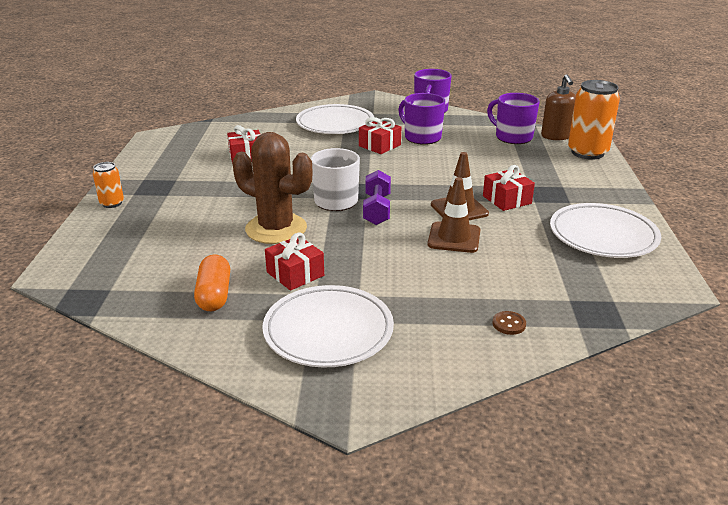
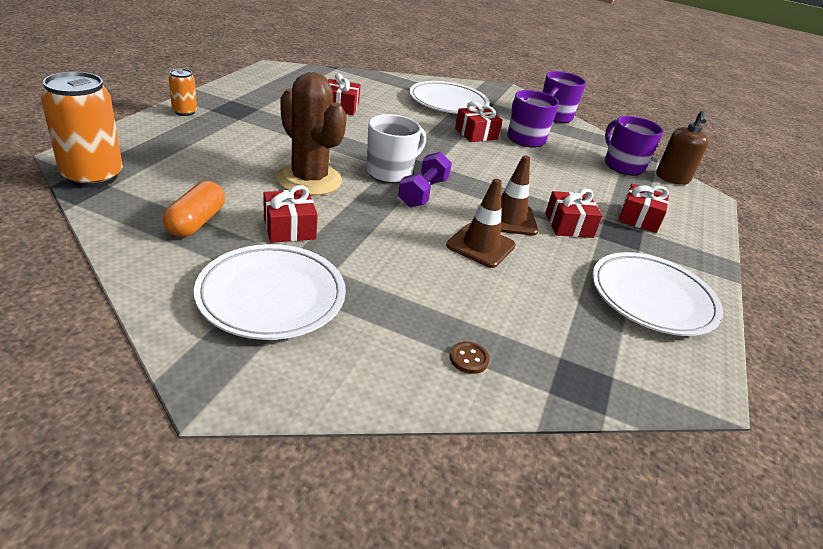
camera: 15 degrees right, 5 degrees up
(553, 177) = (639, 218): none -> red gift
(587, 152) = (697, 205): orange can -> orange can (93, 176)

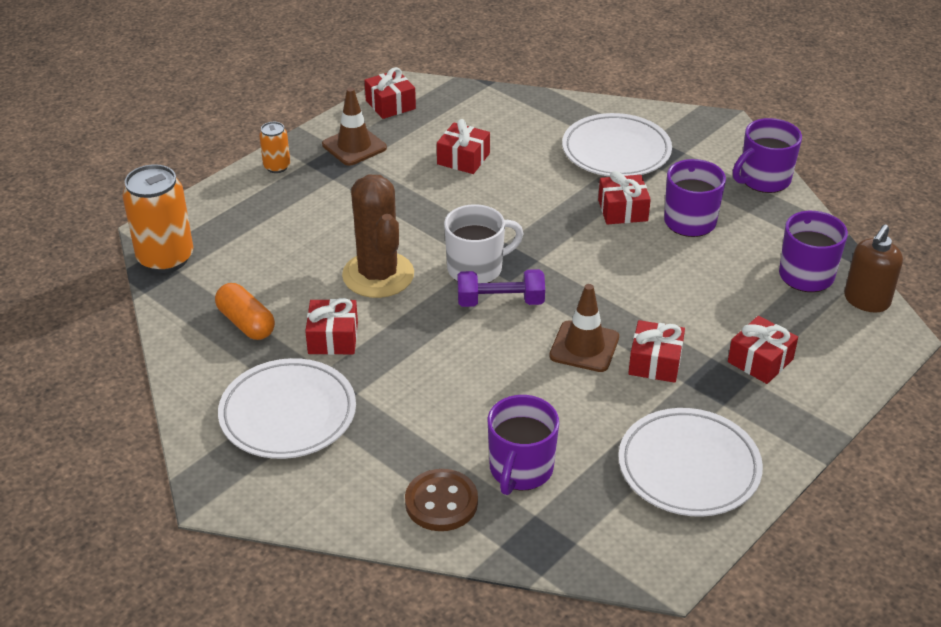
camera: 25 degrees right, 5 degrees up
(196, 222) = (246, 323): orange capsule -> orange capsule turned 75 degrees counterclockwise
(266, 77) = (390, 105): none -> red gift
(423, 193) = (500, 302): purple dumbbell -> purple dumbbell turned 45 degrees clockwise
(468, 359) = (441, 502): brown button -> brown button, size x1.94
(480, 245) = (528, 379): brown traffic cone -> brown traffic cone (354, 146)
(522, 318) = (520, 470): none -> purple mug

